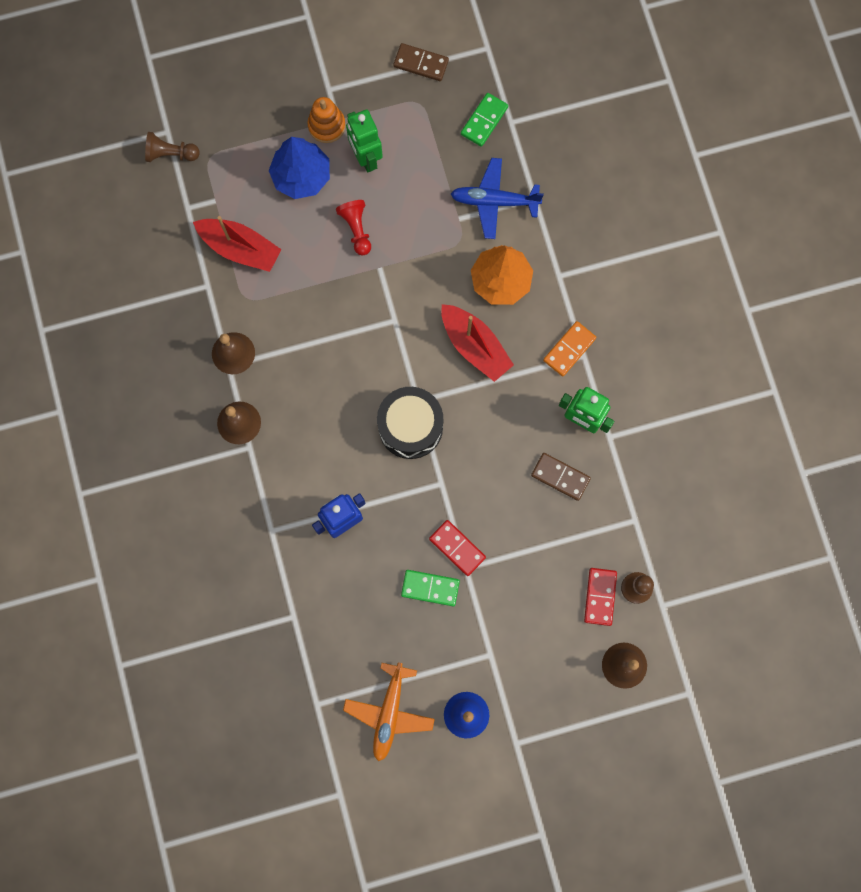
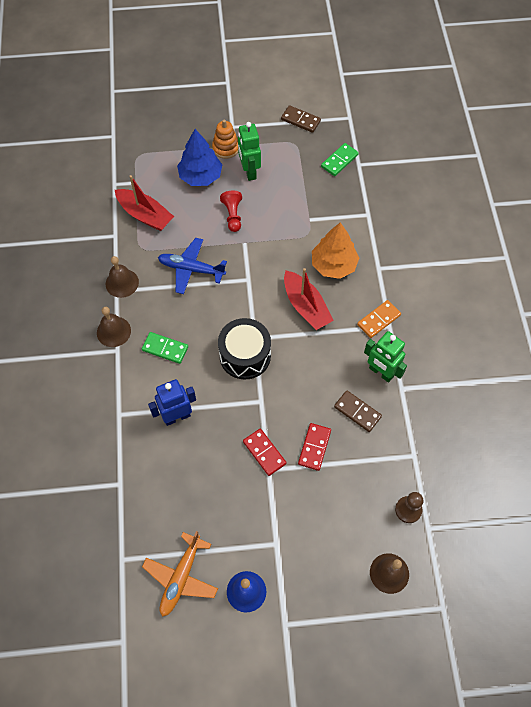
camera: 10 degrees right, 15 degrees down
(171, 154) = (111, 149): brown pawn -> none
(430, 588) = (236, 480): green domino -> green domino (165, 349)
(494, 201) = (338, 212): blue plane -> blue plane (191, 269)
(600, 596) = (376, 512): red domino -> red domino (314, 447)

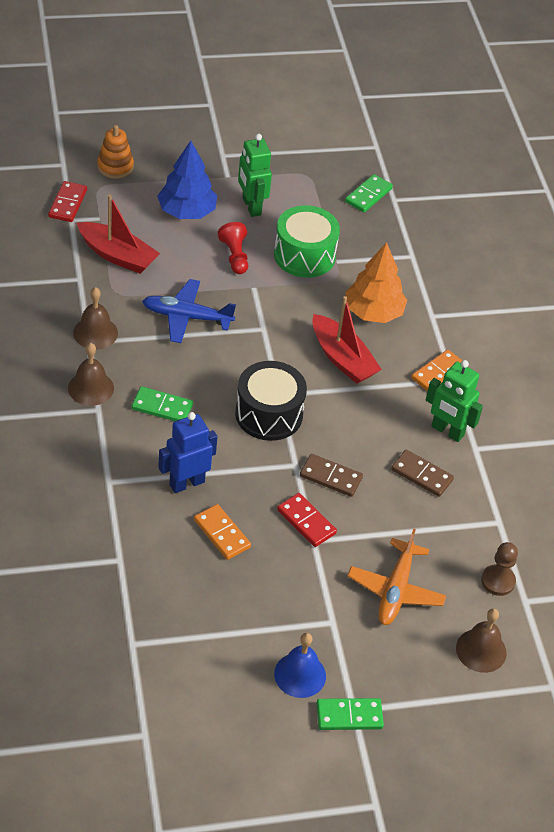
camera: 10 degrees left, 15 degrees down
(181, 577) = (213, 661): orange plane -> orange plane (395, 590)
(199, 462) = (221, 534): none -> orange domino
(226, 148) = (217, 179): orange stacking toy -> orange stacking toy (115, 167)
(281, 630) = (349, 716): none -> green domino
(285, 214) = (304, 255): none -> green drum
(300, 120) = (312, 149): brown domino -> brown domino (330, 477)
(314, 447) = (370, 515): red domino -> red domino (67, 203)

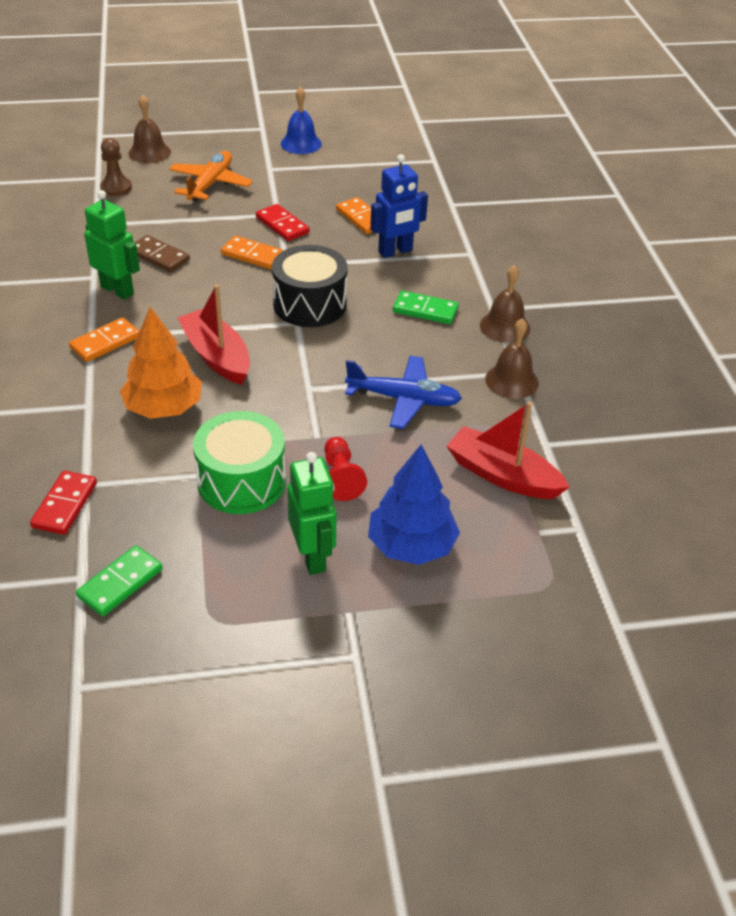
camera: 175 degrees left, 5 degrees down
(67, 203) = (591, 554): red domino -> red domino (65, 505)
(115, 167) = (533, 624): orange stacking toy -> none
(330, 477) = (252, 255): brown domino -> orange domino
(349, 716) = (266, 125): green domino -> none

